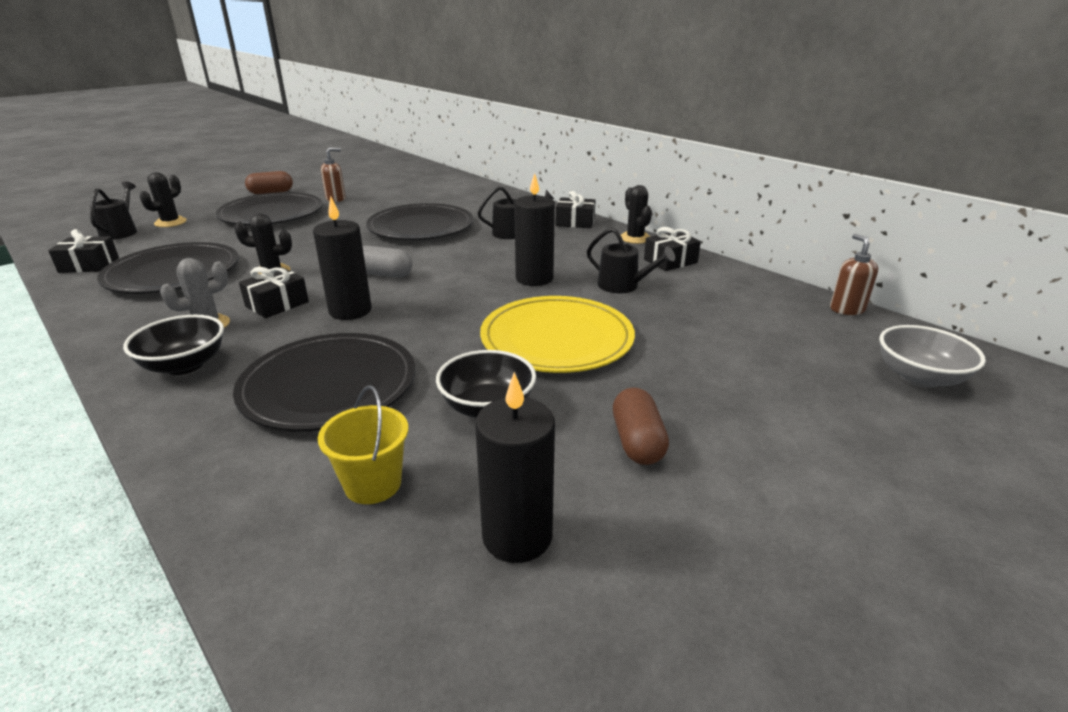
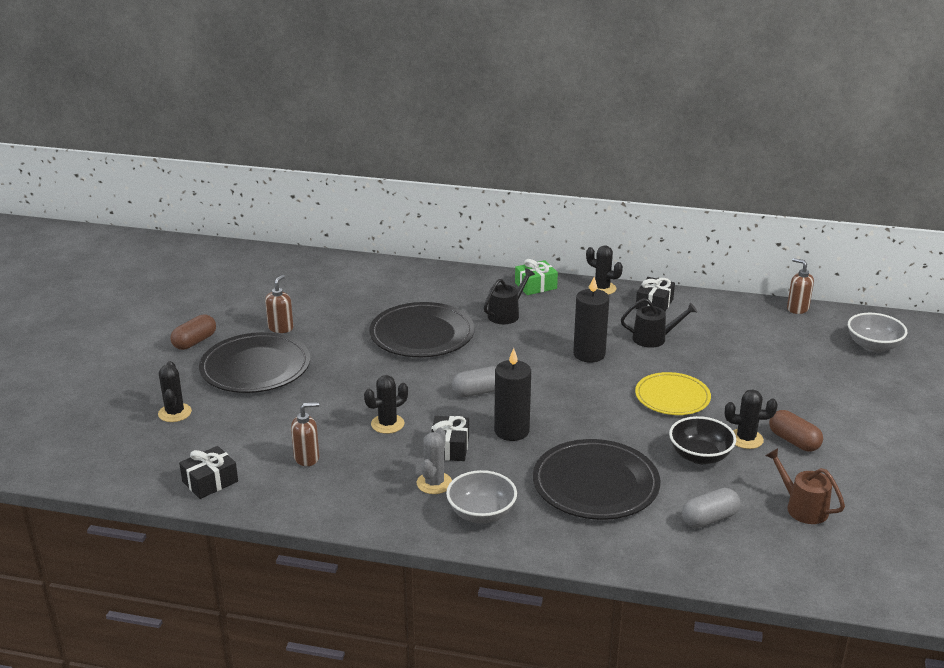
camera: 35 degrees left, 0 degrees up
(121, 232) = (149, 441): black watering can -> none
(173, 273) = (307, 458): black plate -> brown soap dispenser
(185, 365) = (481, 513): black bowl -> grey bowl
(373, 484) = (709, 519): yellow bucket -> grey capsule
(517, 536) = (802, 508): black candle -> brown watering can
(557, 339) = (672, 397): yellow plate -> yellow plate, size x0.66
(575, 222) = (535, 286): black gift -> green gift
(575, 412) = (746, 439): none -> black cactus

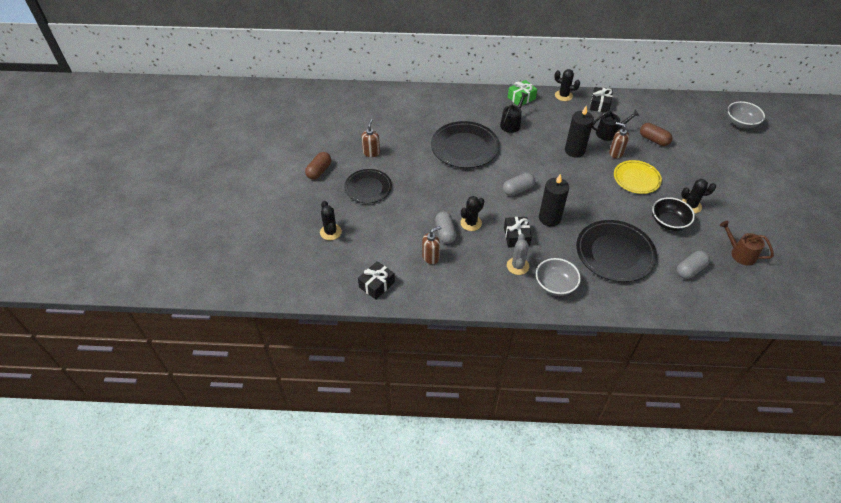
camera: 10 degrees left, 20 degrees up
(255, 367) = (368, 188): black plate -> black plate, size x0.66
(343, 431) = (445, 233): none -> grey capsule
(794, 441) = (719, 203): brown capsule -> brown capsule (653, 140)
(797, 308) = (687, 98): brown soap dispenser -> brown soap dispenser (616, 153)

